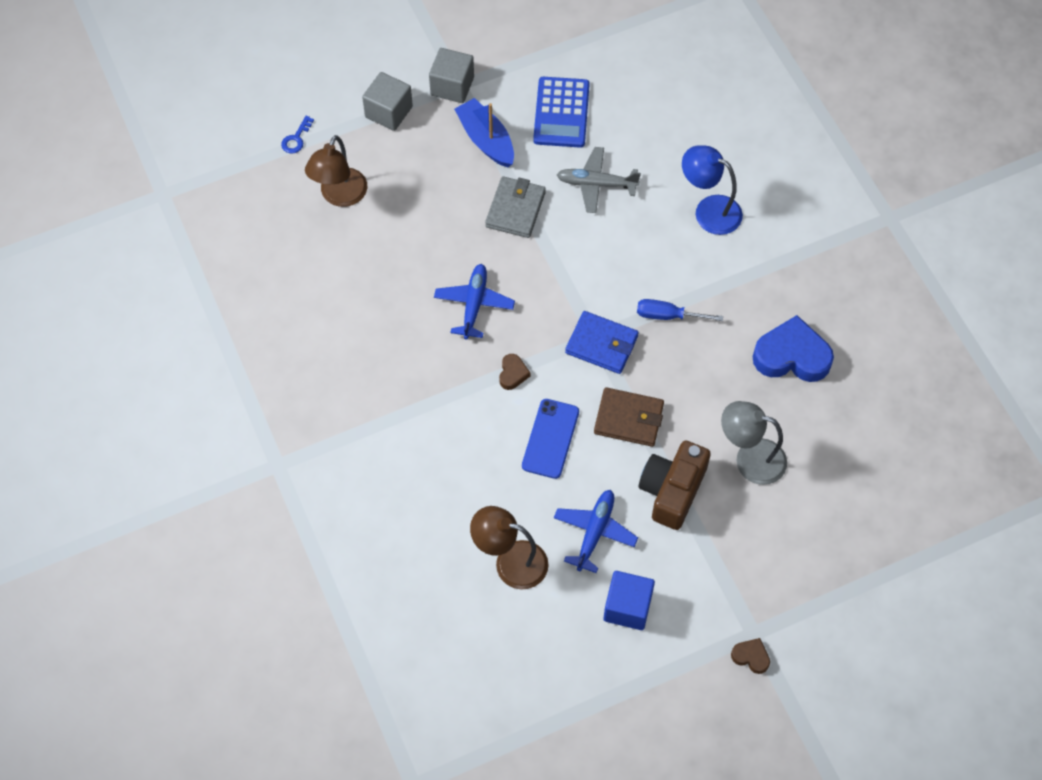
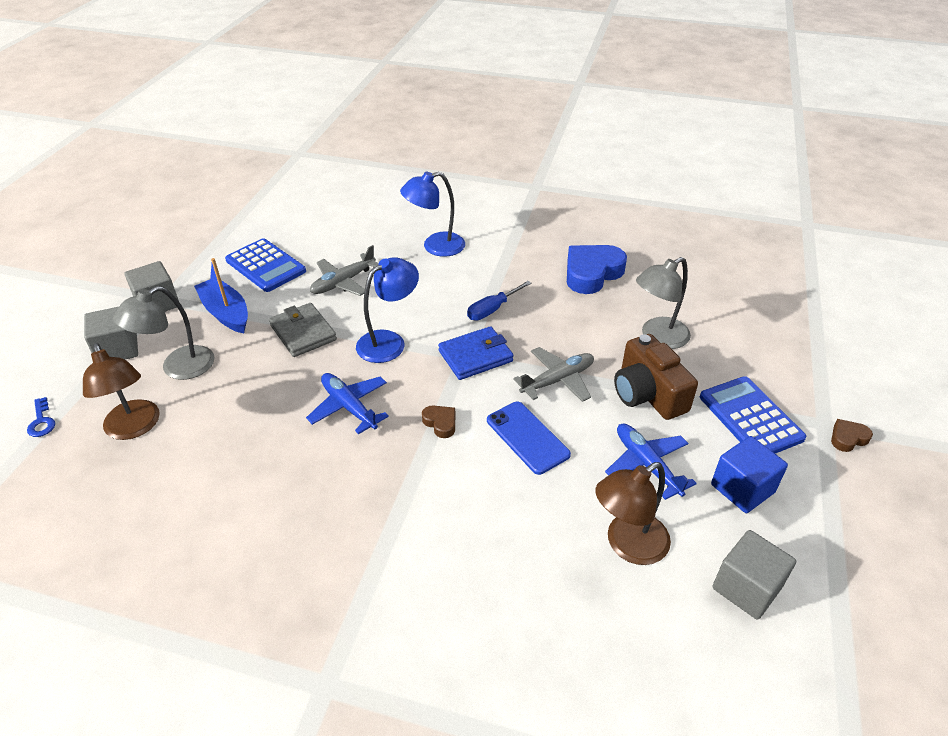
camera: 50 degrees left, 20 degrees down
(408, 166) = (178, 368): none -> grey lamp
(486, 140) = (226, 313): blue boat -> blue boat turned 45 degrees clockwise
(537, 651) = (746, 587): none -> grey cube
(561, 274) = (389, 342): none -> blue lamp
(628, 419) = (558, 380): brown wallet -> grey plane
(711, 577) = (750, 417): none -> blue calculator

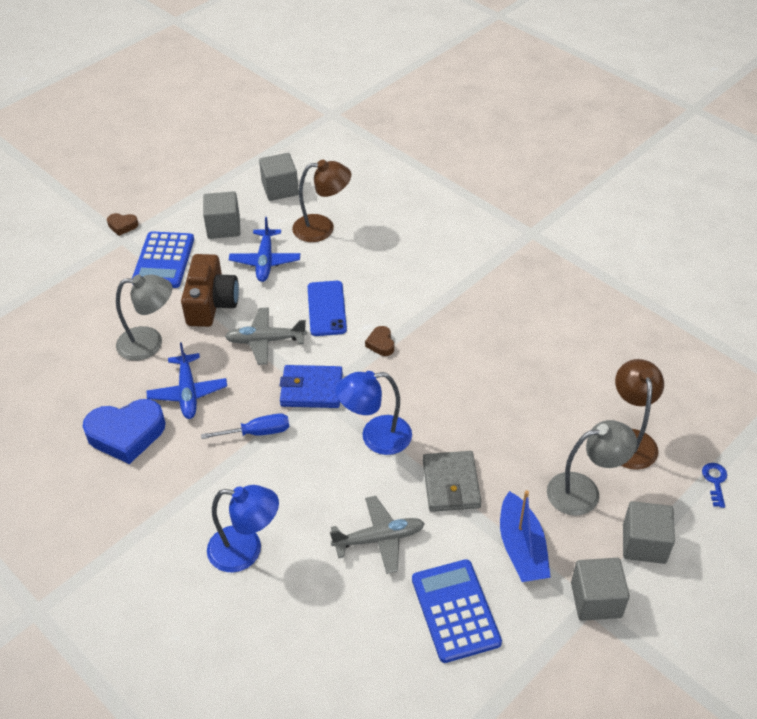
camera: 150 degrees left, 5 degrees up
(349, 407) = (444, 386): blue plane -> blue plane (188, 392)
(742, 488) = (223, 227): blue cube -> grey cube

